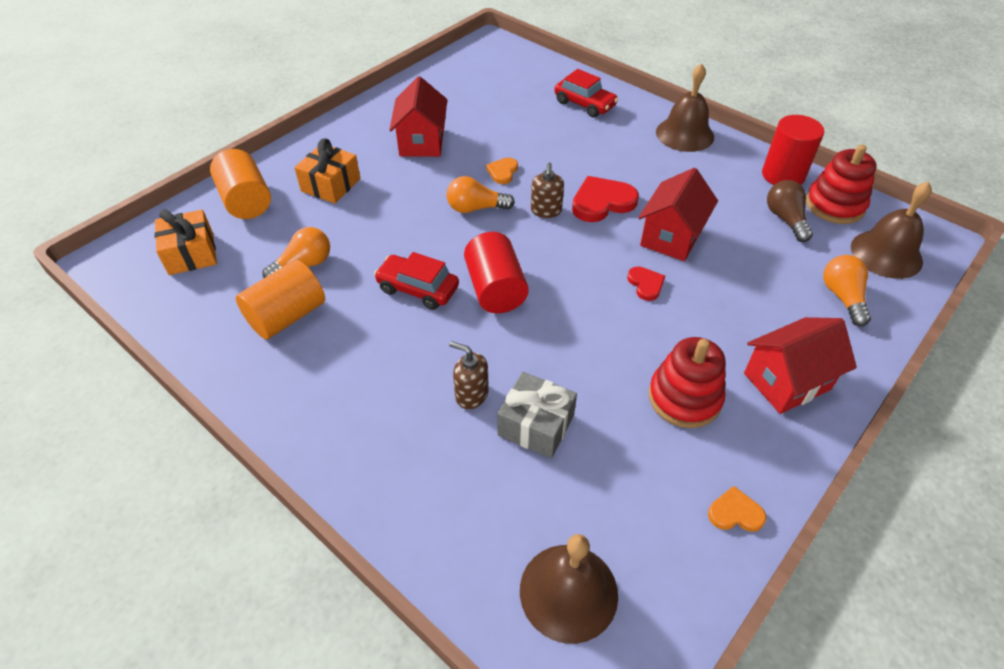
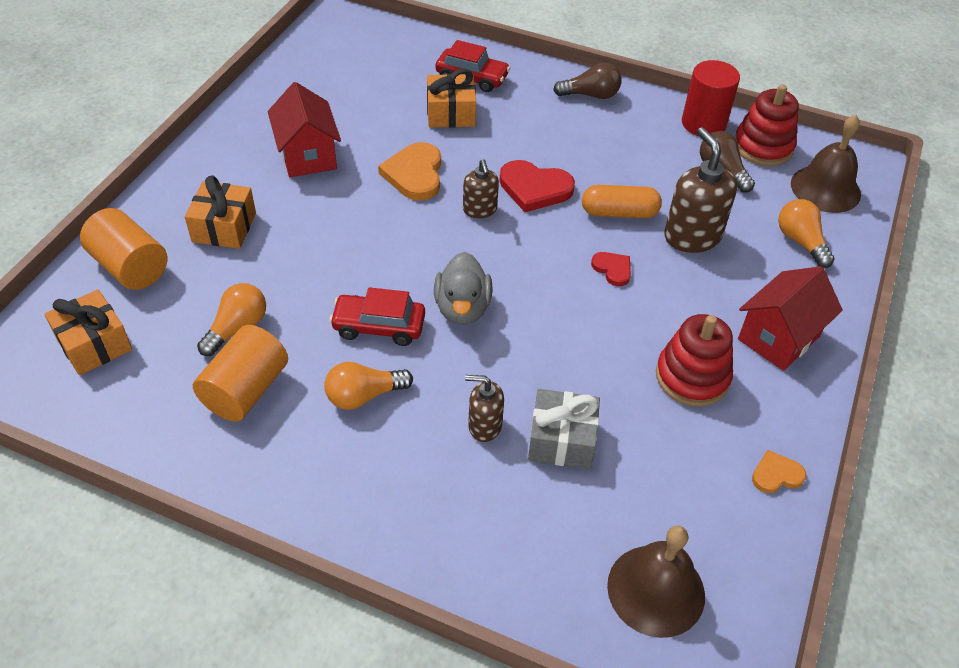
camera: 20 degrees left, 0 degrees up
(476, 208) = (403, 222): orange light bulb -> orange light bulb (364, 395)
(495, 289) = (462, 308): red cylinder -> grey duck
(503, 172) = (415, 174): orange heart -> orange heart, size x1.80
(554, 129) = (451, 113): none -> orange gift
(602, 202) = (534, 188): red heart -> red heart turned 120 degrees counterclockwise
(671, 237) = (619, 213): red house -> orange capsule
(684, 134) = (590, 95): brown bell -> brown light bulb
(733, 271) = (692, 236): none -> brown soap dispenser

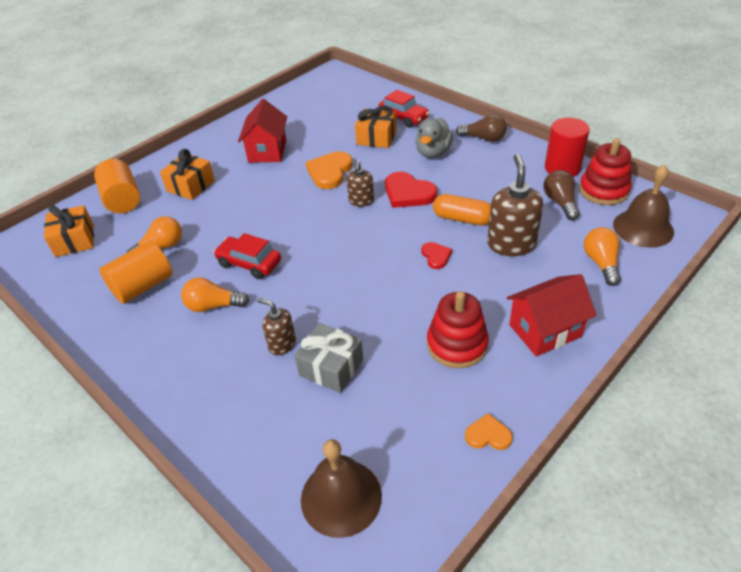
camera: 25 degrees right, 5 degrees down
(462, 308) = (312, 262): grey duck -> grey duck (433, 152)

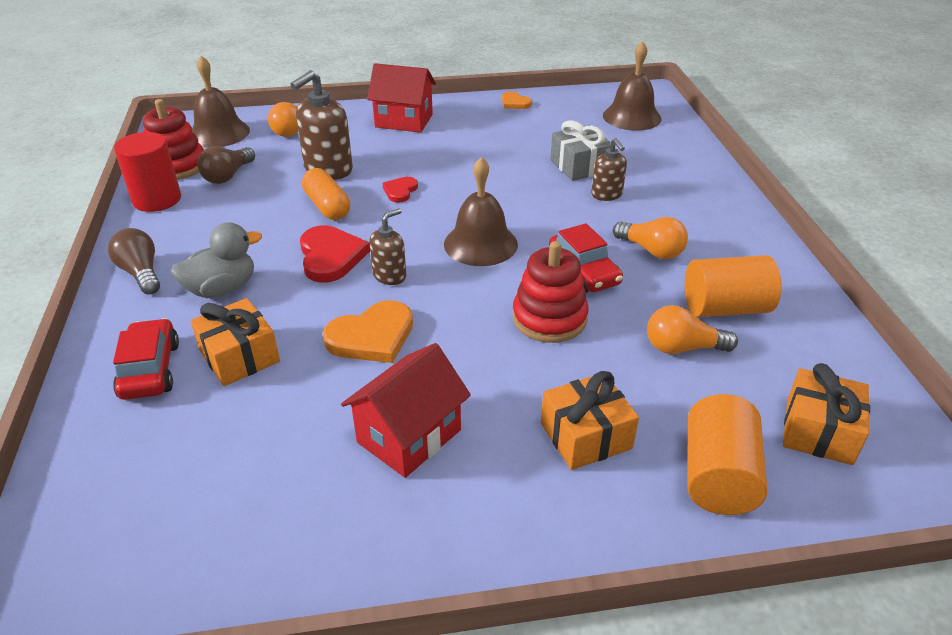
camera: 145 degrees left, 5 degrees down
(333, 247) = (480, 244): none -> brown bell
(457, 344) = (472, 139): red stacking toy -> red stacking toy (549, 318)

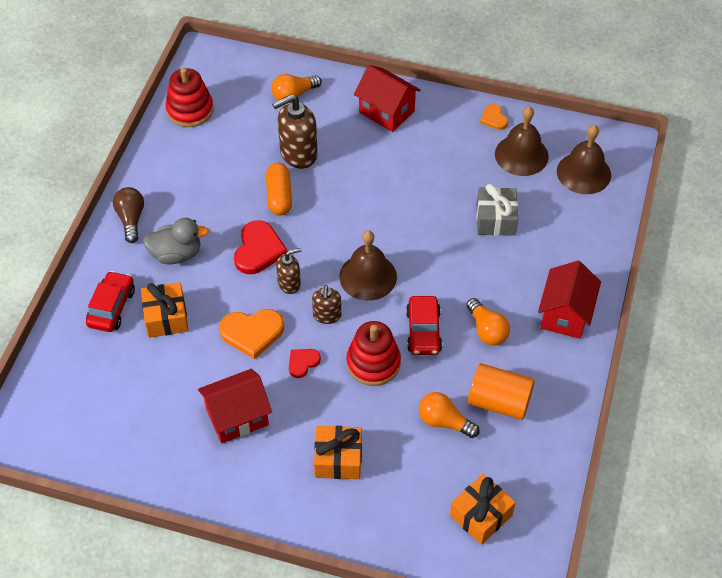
camera: 25 degrees right, 15 degrees up
(157, 199) = (164, 145): red cylinder -> none
(219, 133) = (234, 78): brown bell -> brown bell (521, 155)
(228, 176) = (222, 135): brown light bulb -> none
(400, 191) = (340, 198): red heart -> red heart (303, 363)
(607, 195) = (494, 260): brown soap dispenser -> brown soap dispenser (327, 315)
(718, 215) = (565, 314): none -> red house
(718, 476) = (396, 517): orange cylinder -> none

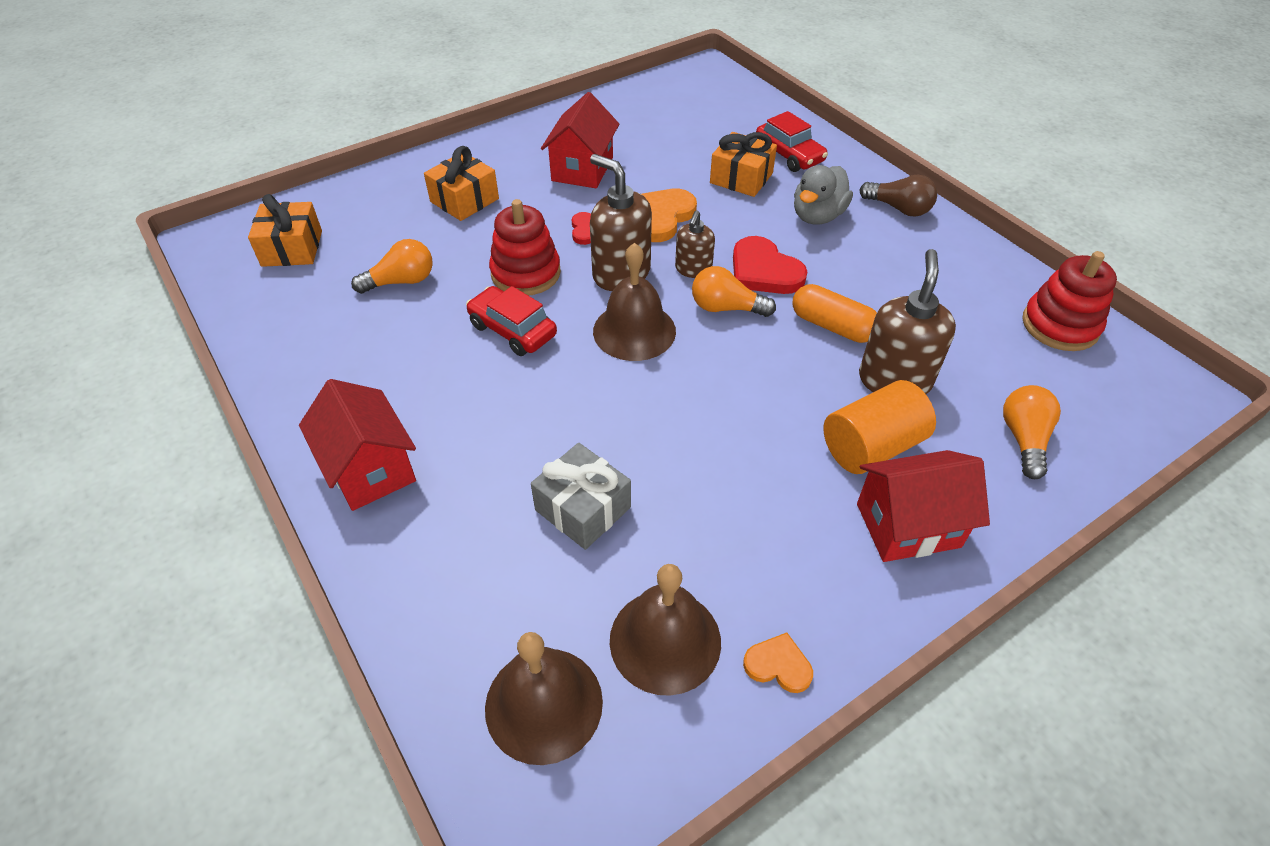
camera: 130 degrees right, 5 degrees down
(327, 315) = (621, 273): brown soap dispenser -> brown soap dispenser, size x1.72
(487, 330) = (447, 381): orange light bulb -> orange light bulb (726, 308)
(499, 402) = (362, 332): orange cylinder -> orange cylinder (871, 446)

